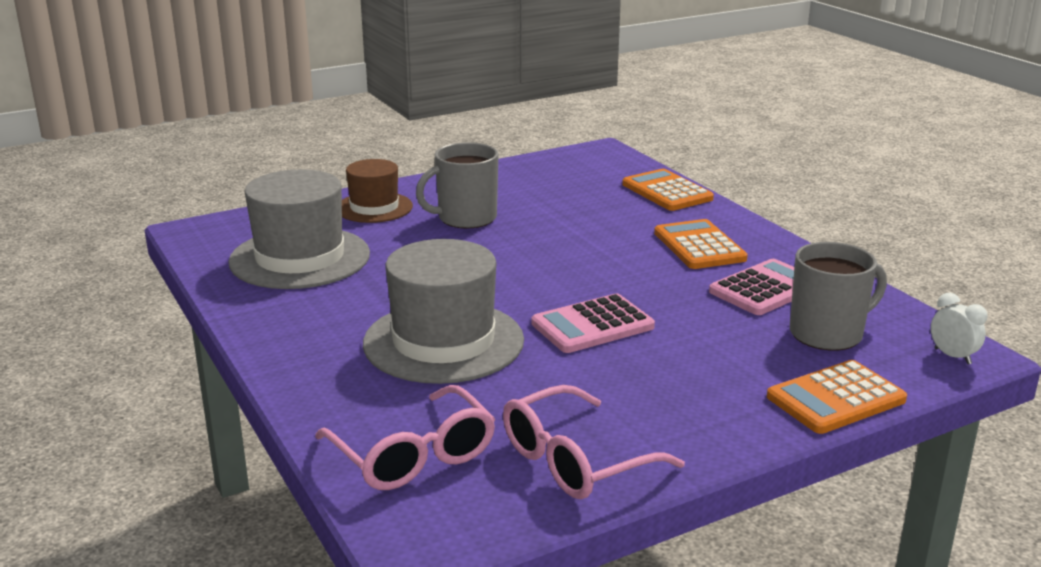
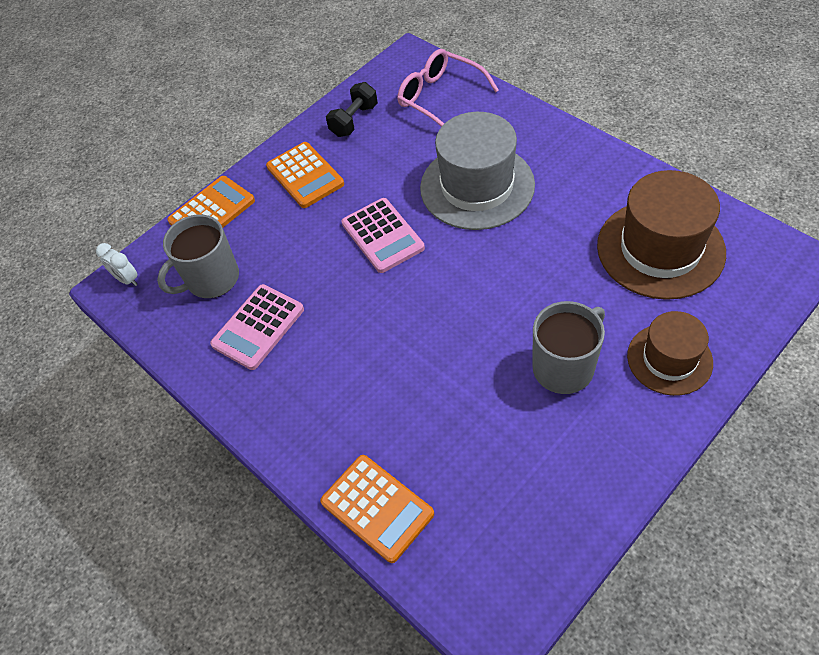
camera: 170 degrees right, 30 degrees up
(300, 258) = (660, 249): grey hat -> brown hat
(576, 460) = (354, 120): pink glasses -> black dumbbell
(592, 325) = (382, 236): pink calculator -> pink calculator turned 105 degrees clockwise
(699, 246) = (322, 385): orange calculator -> orange calculator (305, 175)

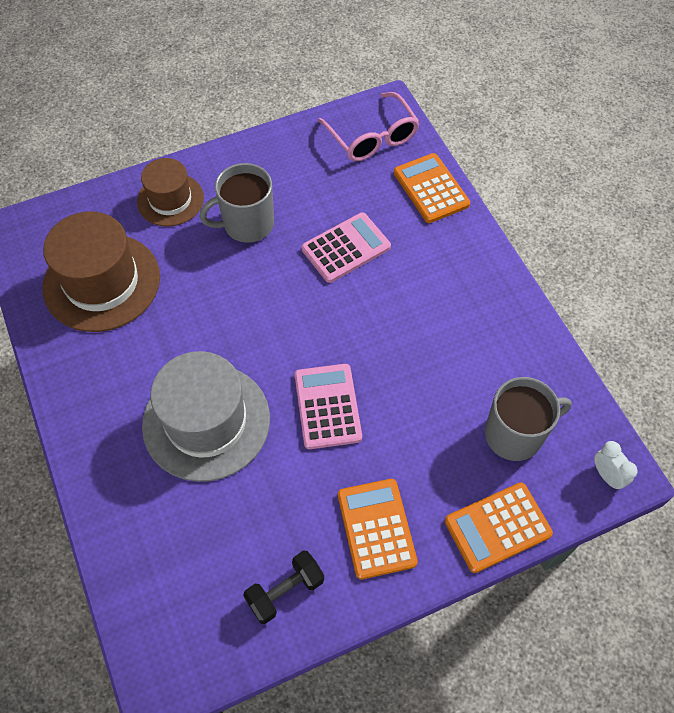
camera: 165 degrees left, 5 degrees up
(258, 327) = (480, 361): pink calculator -> pink calculator (346, 248)
(440, 98) = (167, 574): pink glasses -> pink glasses (372, 137)

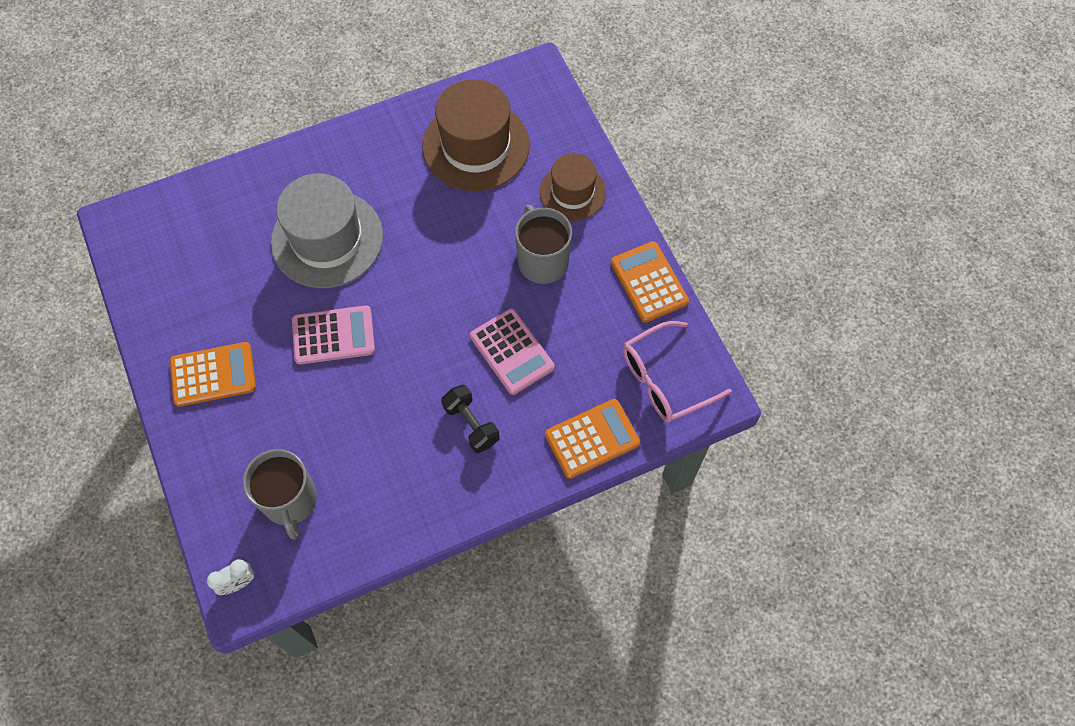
camera: 90 degrees right, 5 degrees up
(285, 591) = (170, 305): black dumbbell -> black dumbbell (471, 424)
(497, 527) = (201, 476): orange calculator -> orange calculator (649, 282)

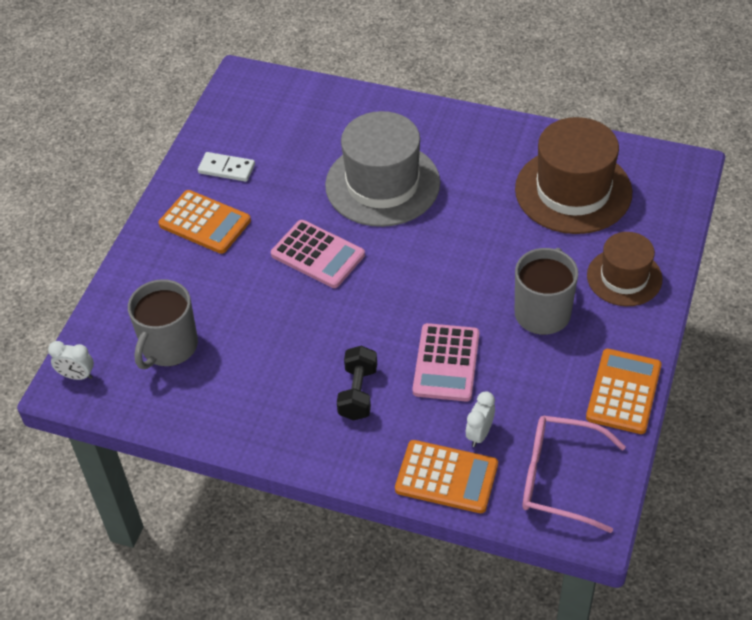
camera: 45 degrees right, 15 degrees down
(184, 314) = (226, 169): none -> white domino
(584, 388) = (479, 434): none -> white clock

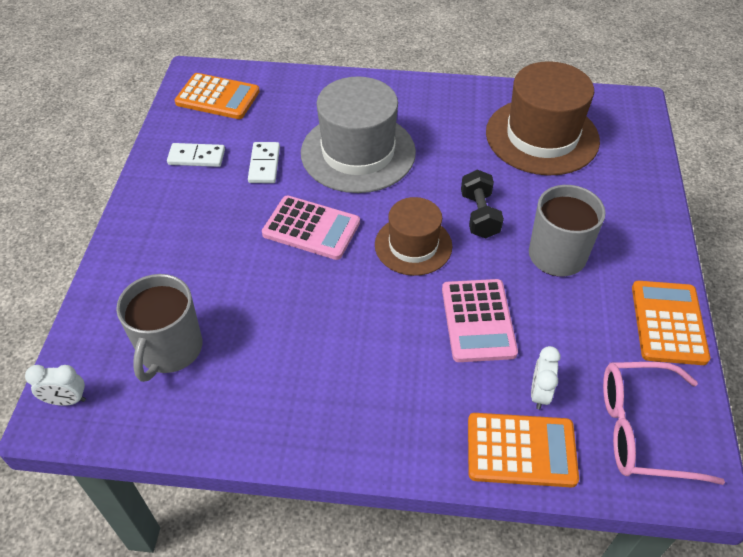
camera: 15 degrees left, 0 degrees up
(205, 223) = (184, 212): orange calculator -> orange calculator (217, 97)
(289, 185) = (264, 164): none -> white domino
(358, 393) = (394, 368): black dumbbell -> black dumbbell (479, 215)
(624, 277) = (621, 209): brown hat -> brown hat (413, 245)

